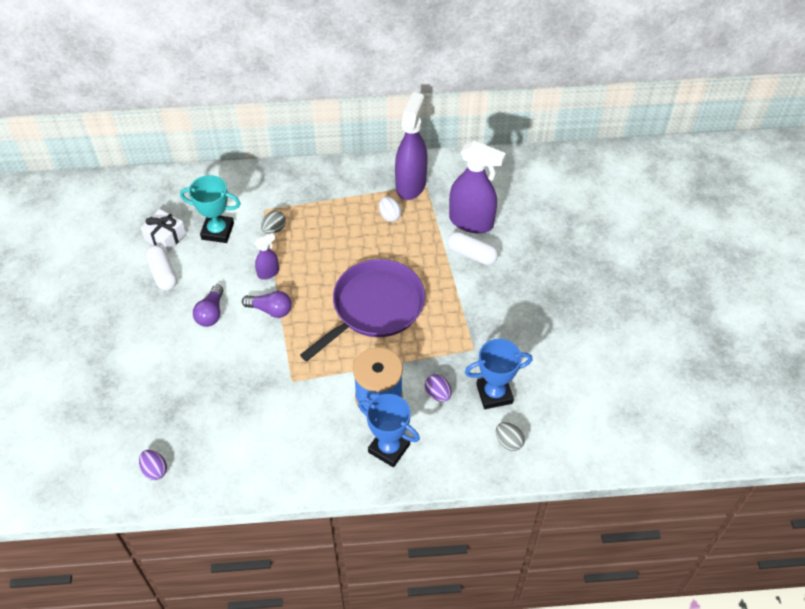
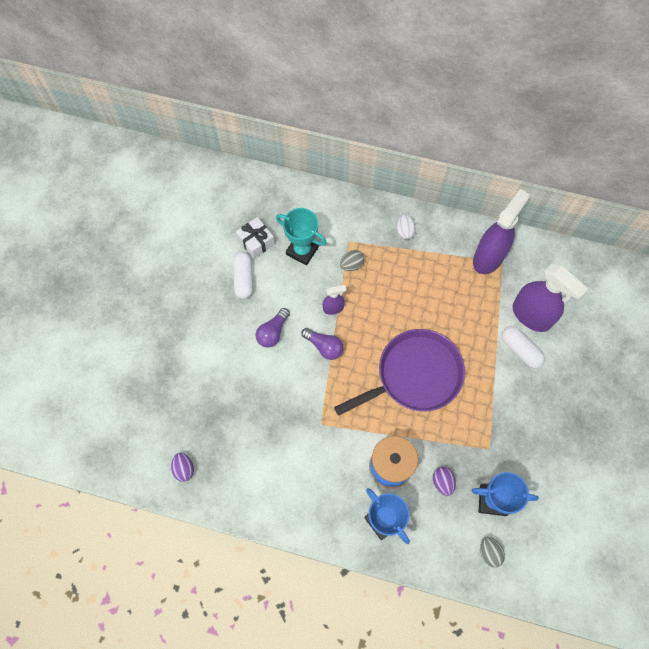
camera: 20 degrees right, 15 degrees up
(389, 215) = (458, 284): white egg -> white egg (405, 231)

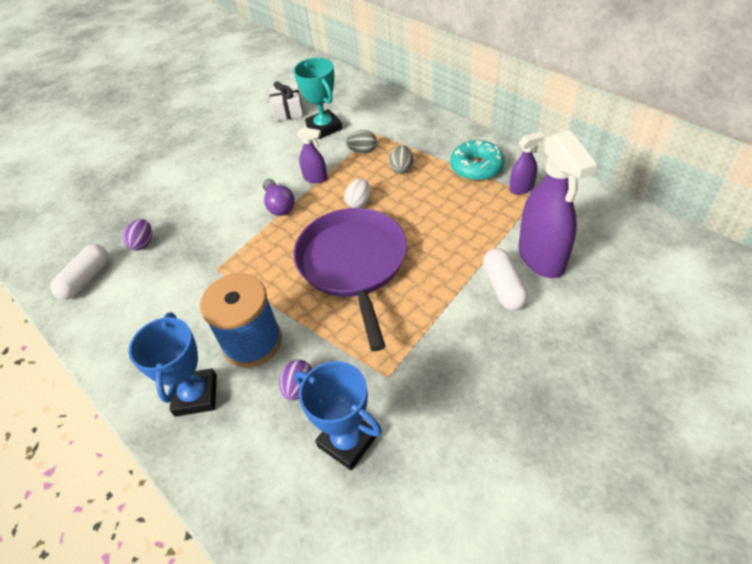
camera: 35 degrees right, 20 degrees down
(184, 469) = (59, 254): purple egg -> purple egg (143, 243)
(243, 278) = (253, 132): white capsule -> white capsule (86, 279)
(273, 332) = (241, 178): purple light bulb -> none
(405, 231) = (440, 141): white egg -> white egg (359, 203)
(414, 375) = (353, 264): purple pan -> purple pan turned 105 degrees counterclockwise
(446, 248) = (476, 167): none -> turquoise donut
(488, 257) = (521, 188): purple spray bottle -> purple spray bottle, size x0.48
(489, 552) = (294, 507): grey egg -> grey egg (402, 169)

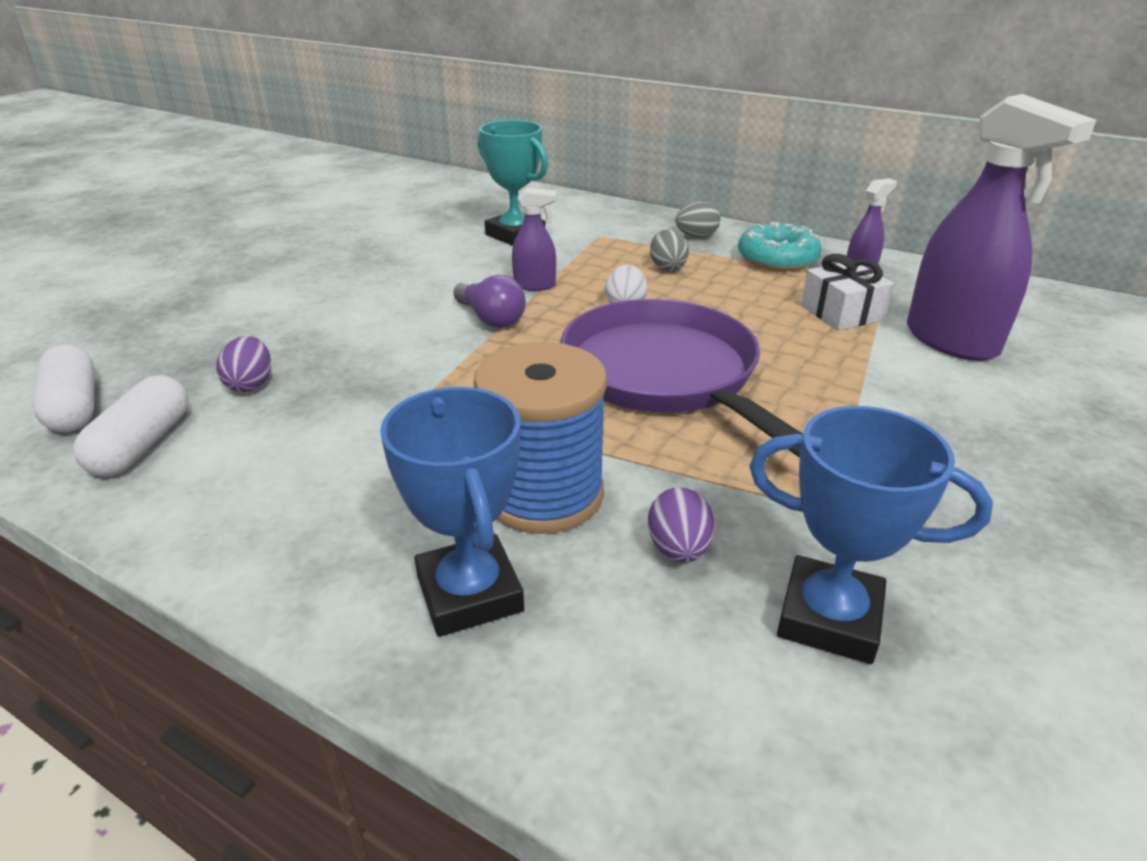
camera: 20 degrees left, 15 degrees down
(288, 111) = (445, 221): white gift -> white gift (841, 313)
(363, 151) = (593, 254): grey egg -> grey egg (696, 236)
(503, 287) = (925, 377): white capsule -> white capsule (74, 407)

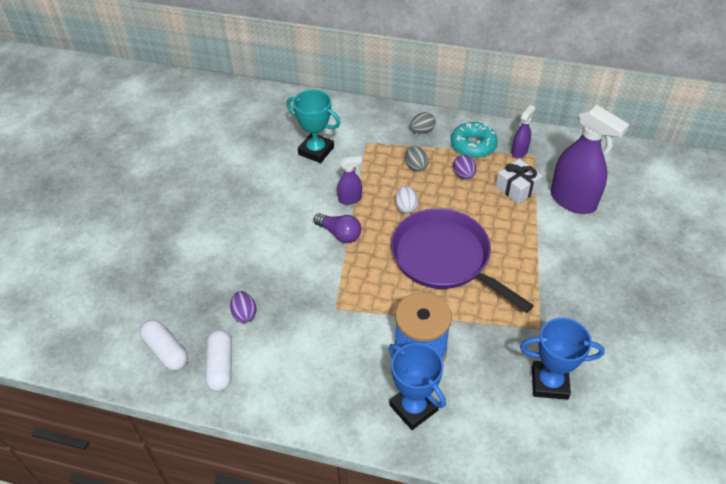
camera: 15 degrees left, 15 degrees up
(678, 549) = (485, 365): purple egg -> purple egg (464, 175)

